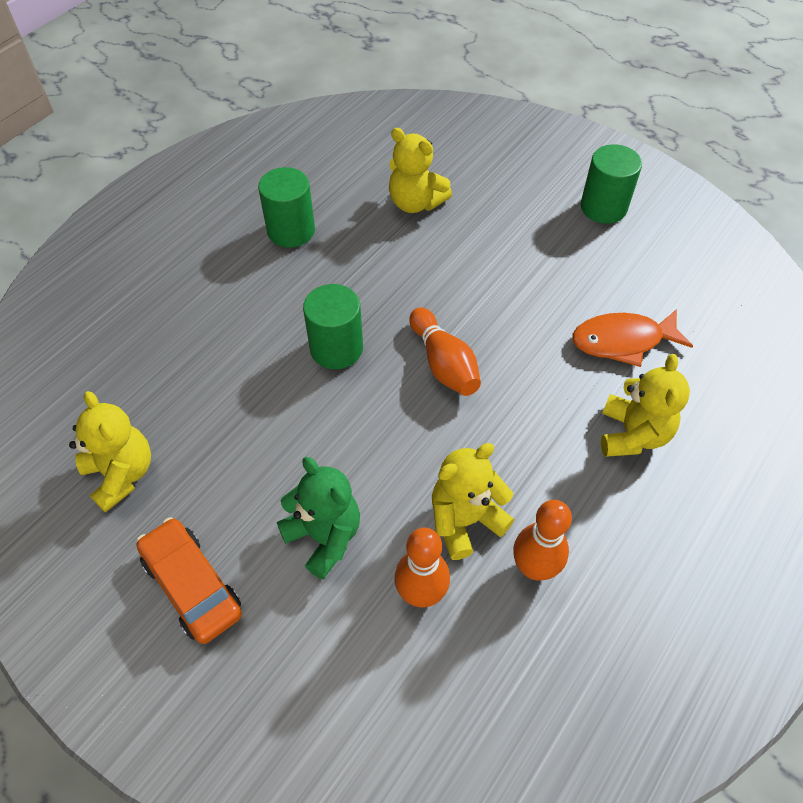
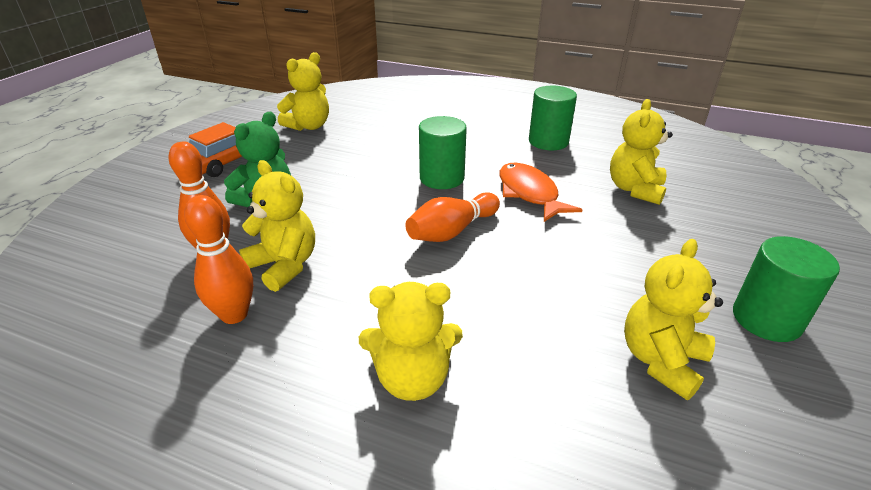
camera: 75 degrees right, 20 degrees down
(622, 341) = (552, 357): orange fish -> orange fish (529, 193)
(634, 281) = (661, 360): none -> yellow teddy bear

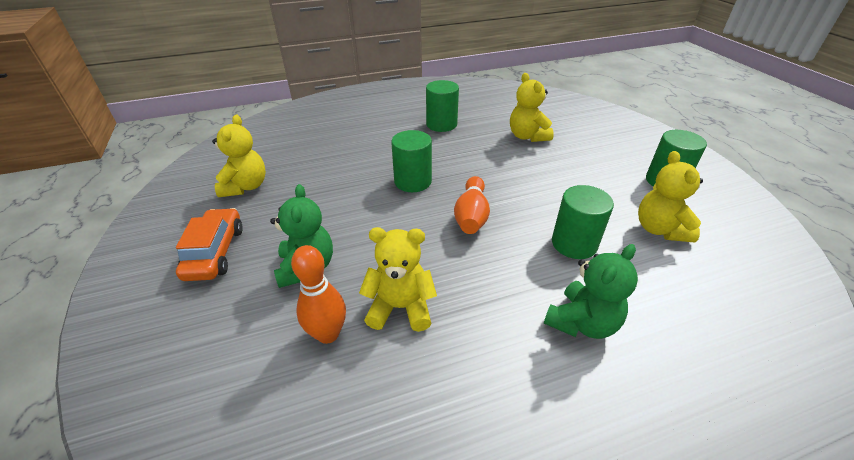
camera: 40 degrees left, 5 degrees up
(234, 315) = (421, 367): orange bowling pin -> none
(412, 378) = (581, 322): yellow teddy bear -> green teddy bear
(520, 311) = (574, 244): none -> green cylinder
(529, 193) = (479, 166): orange fish -> none

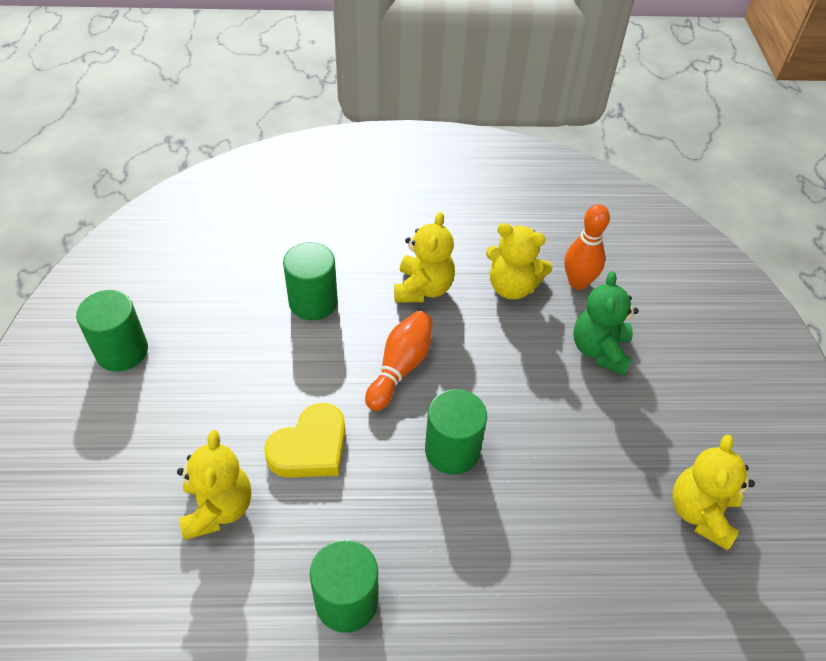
camera: 165 degrees left, 10 degrees up
(215, 252) = (706, 398): orange car -> none
(500, 165) = (310, 447): none -> yellow heart
(581, 322) = (366, 237): green teddy bear -> none
(659, 229) = (210, 293): yellow teddy bear -> yellow teddy bear (423, 288)

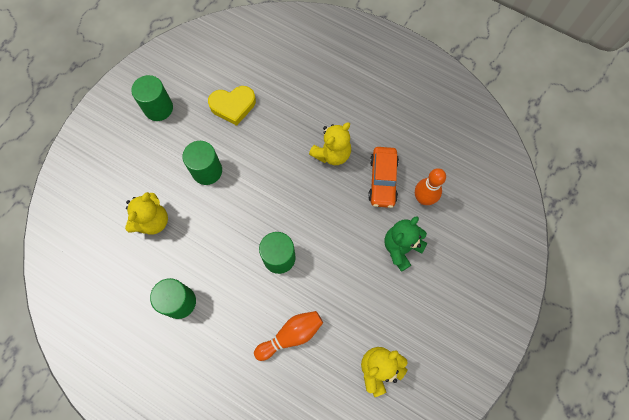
camera: 35 degrees right, 20 degrees up
(310, 447) = (212, 215): yellow heart -> yellow heart (233, 106)
(313, 302) = (268, 130): green cylinder -> green cylinder (207, 171)
(400, 368) = (286, 196): orange bowling pin -> orange bowling pin (291, 335)
(512, 287) = (382, 180): yellow teddy bear -> orange car

